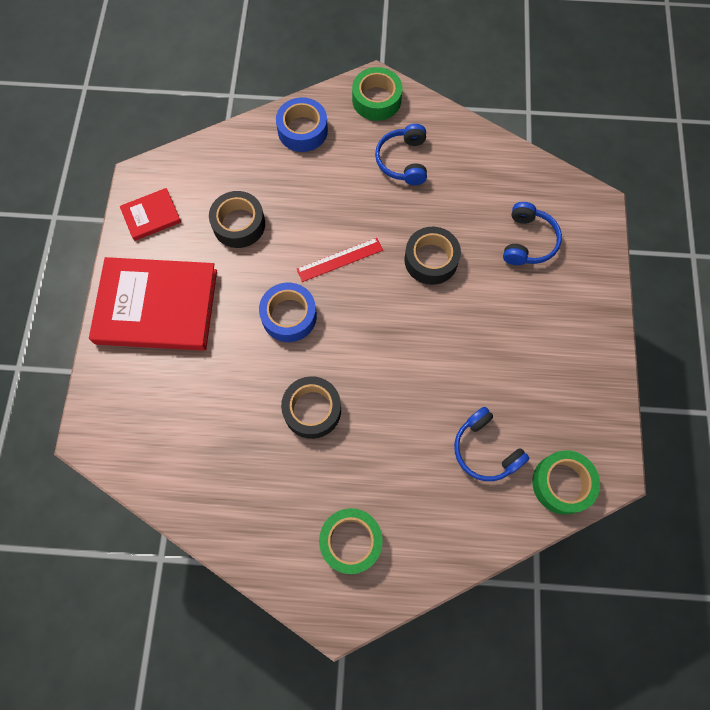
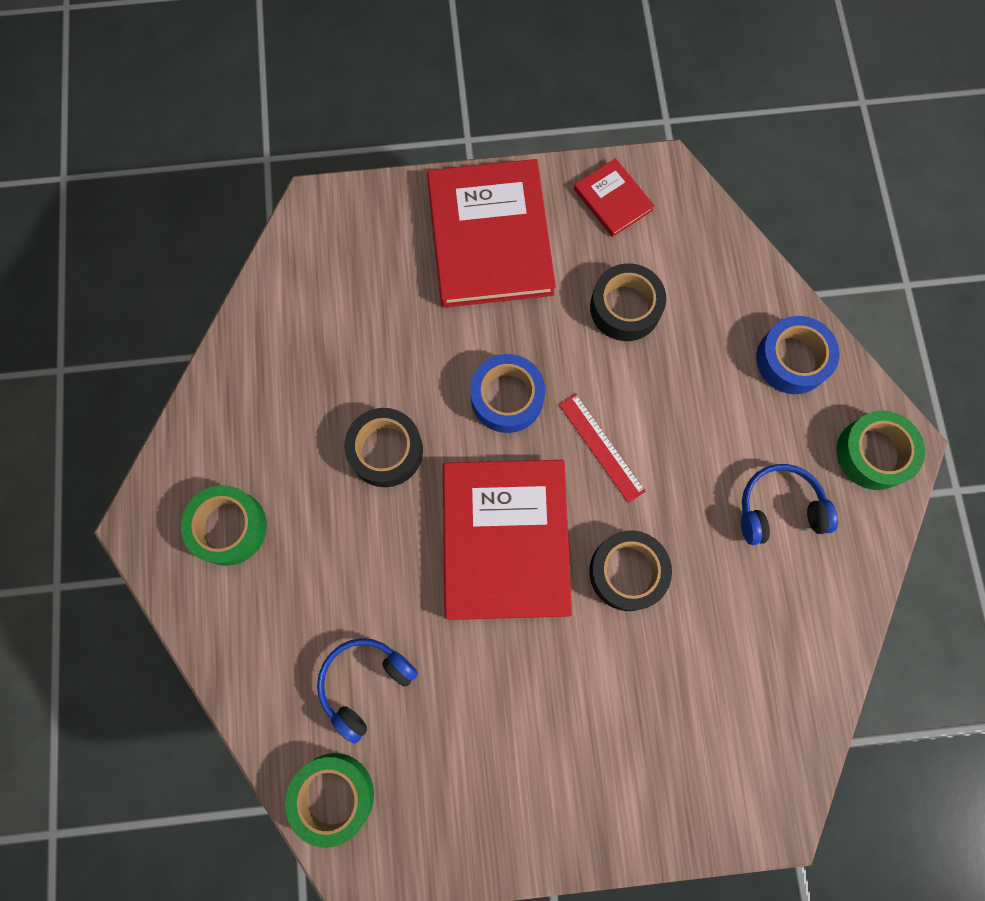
camera: 80 degrees right, 5 degrees up
(395, 335) = (505, 540): none -> red book
(528, 241) = (688, 712): blue headphones -> none

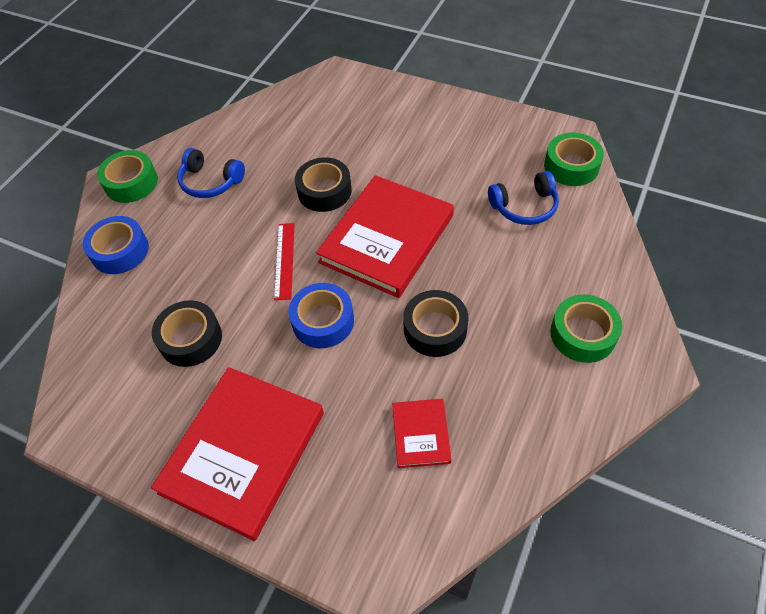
camera: 145 degrees left, 20 degrees down
(613, 200) = (123, 428): red book -> red book (420, 434)

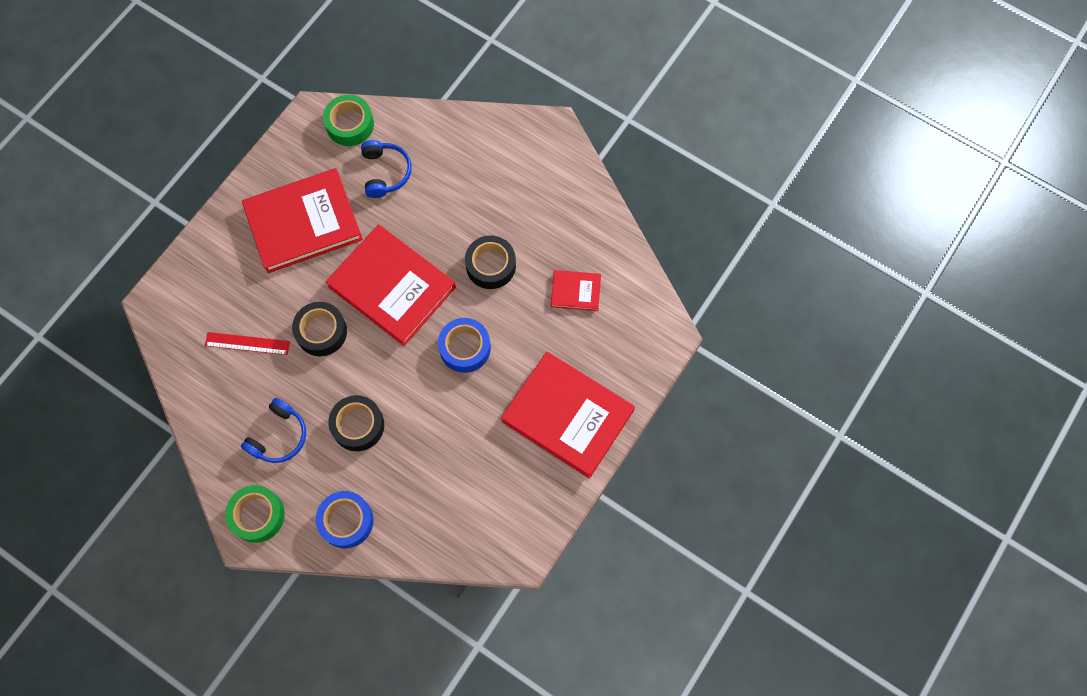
camera: 85 degrees left, 15 degrees up
(190, 339) = (459, 455): black tape -> black tape (358, 425)
(284, 260) = (394, 374): red ruler -> red ruler (247, 343)
(443, 153) = (303, 223): none -> red book
(583, 334) = (517, 166): green tape -> none

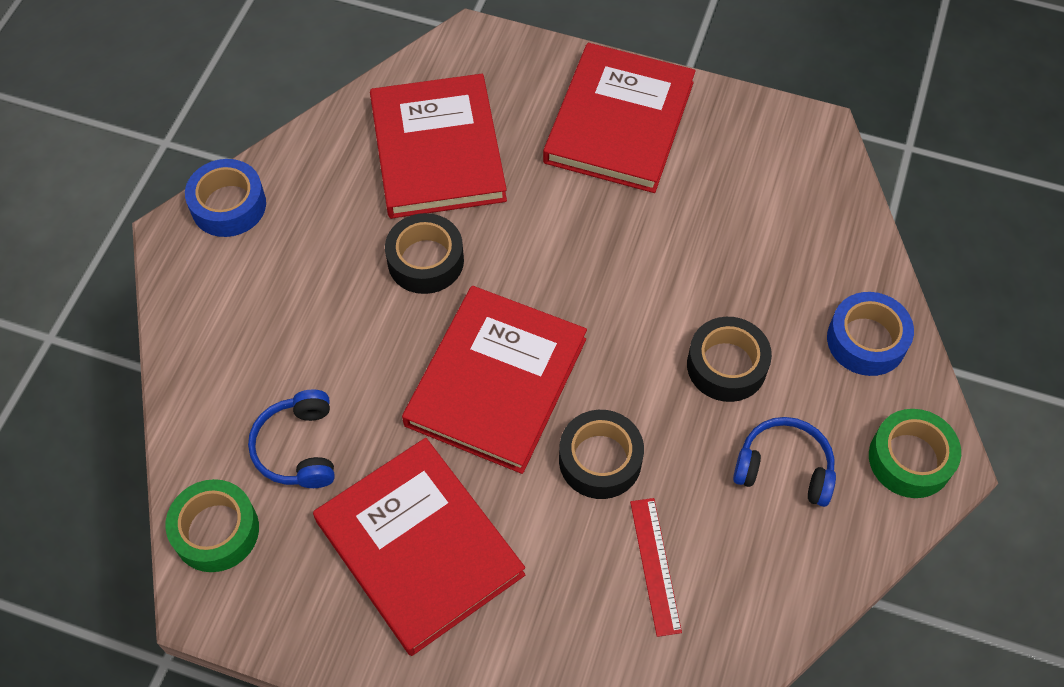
camera: 105 degrees left, 10 degrees down
(385, 172) = (298, 448): blue headphones -> blue headphones turned 75 degrees counterclockwise
(465, 348) = (563, 261): blue tape -> blue tape (228, 205)
(575, 291) = (438, 151): red book -> red book, size x2.13

